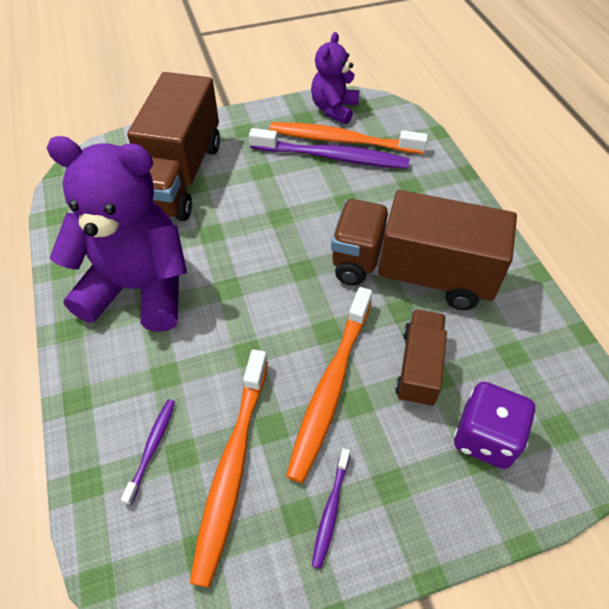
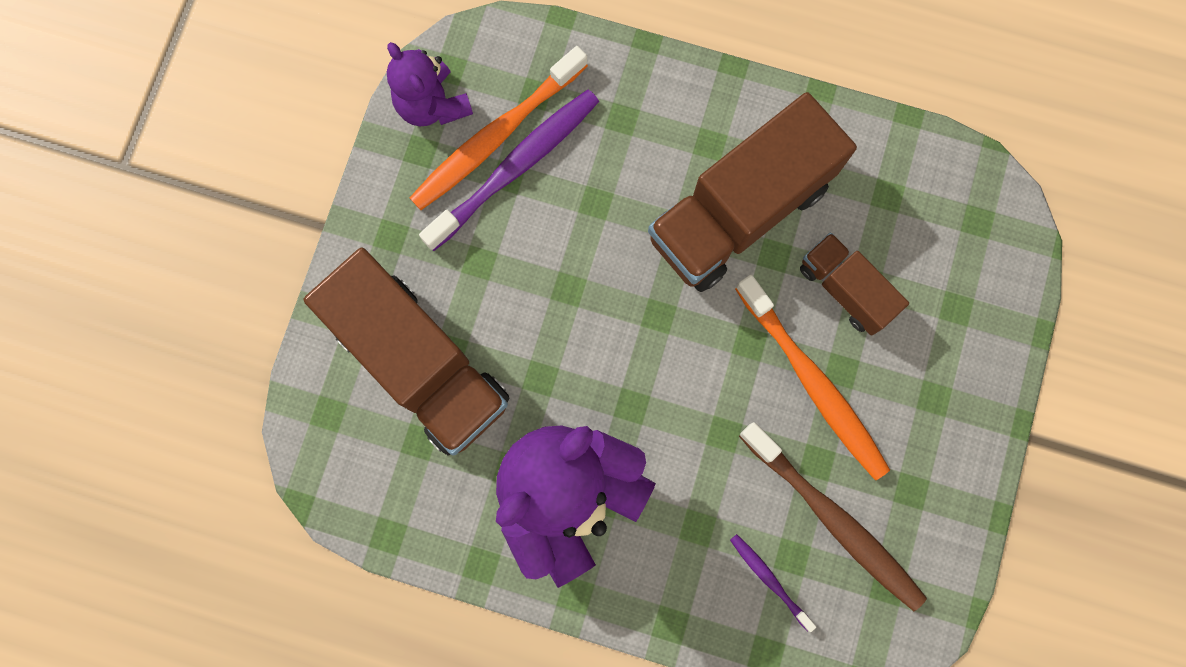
camera: 55 degrees left, 25 degrees up
(232, 467) = (833, 520): orange toothbrush -> brown toothbrush
(330, 510) = (923, 462): purple toothbrush -> none
(485, 437) = (945, 288): purple dice -> none

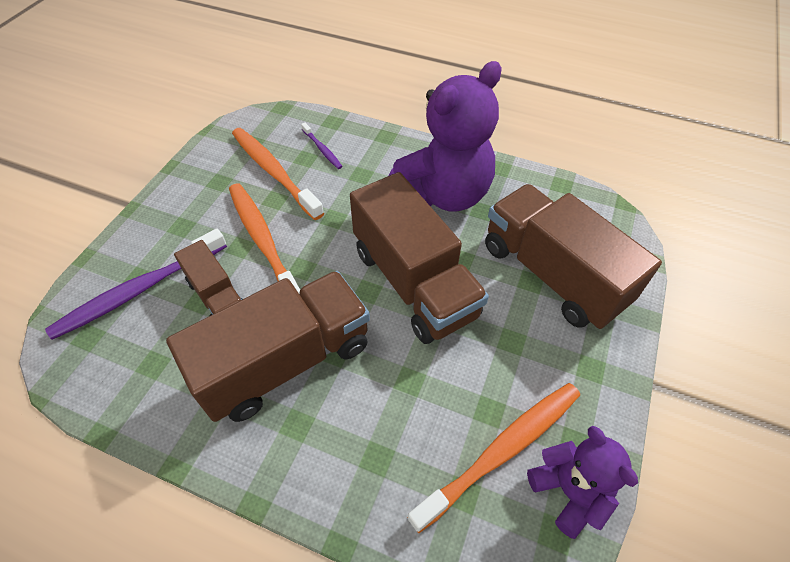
camera: 175 degrees left, 25 degrees down
(516, 168) = (482, 418): purple toothbrush -> purple toothbrush (139, 290)
(600, 333) = (414, 282): none -> brown truck
(833, 520) = (274, 172): brown toothbrush -> orange toothbrush

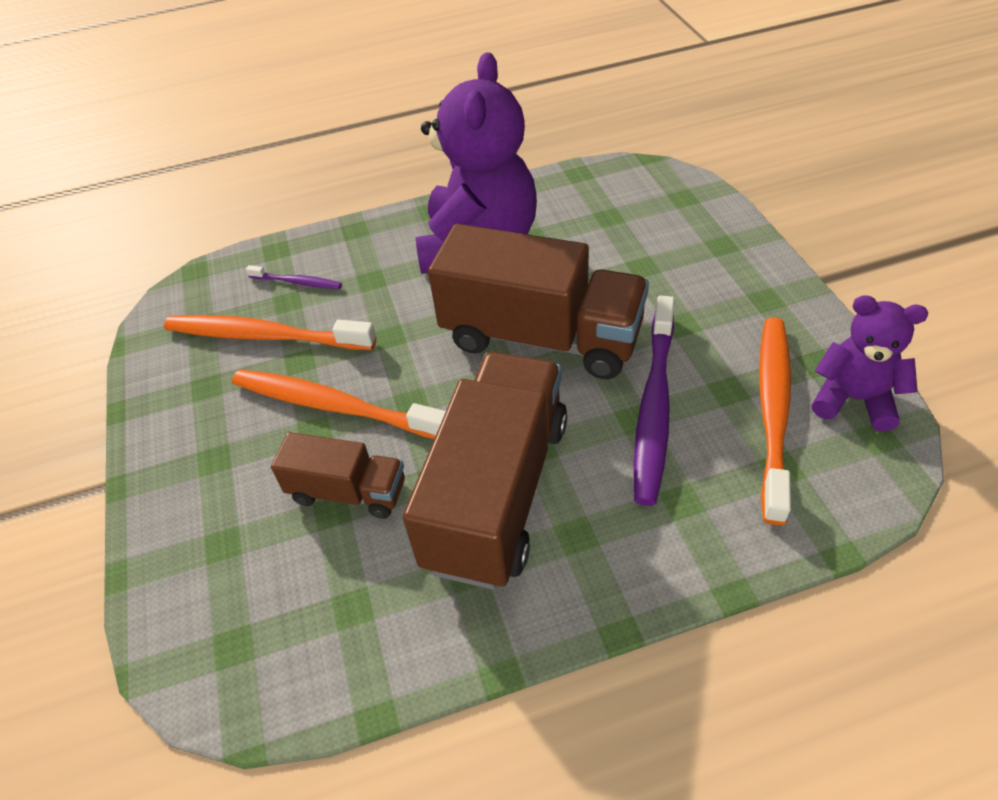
camera: 35 degrees left, 5 degrees down
(139, 290) = (241, 554): purple toothbrush -> purple toothbrush (654, 406)
(552, 274) = (654, 249): brown truck -> none

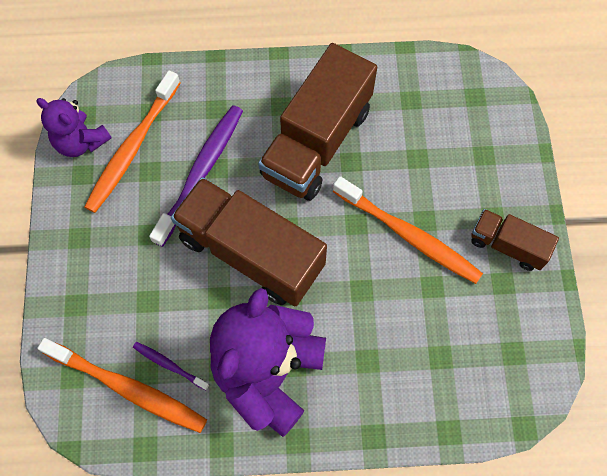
camera: 170 degrees left, 20 degrees up
(265, 336) = (458, 321): orange toothbrush -> orange toothbrush (128, 388)
(297, 282) = (430, 378): purple toothbrush -> purple toothbrush (169, 365)
(348, 492) = (406, 167): brown truck -> brown truck (507, 245)

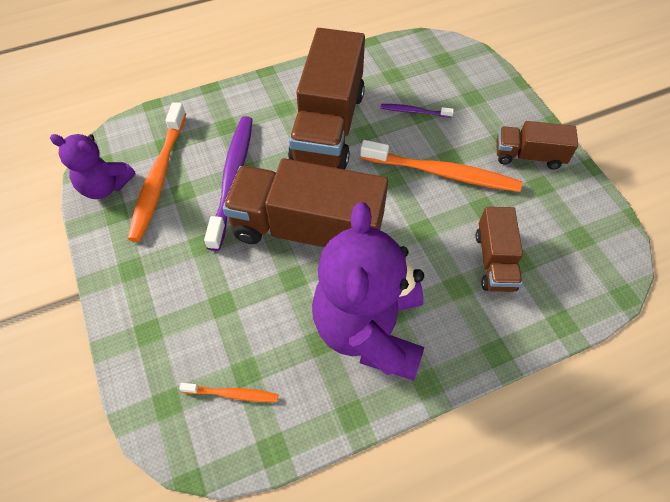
camera: 20 degrees left, 10 degrees down
(128, 388) = (232, 394): orange toothbrush -> orange toothbrush, size x0.48
(169, 365) = (267, 356): purple toothbrush -> purple toothbrush (414, 111)
(415, 347) = (494, 261): none -> brown truck

